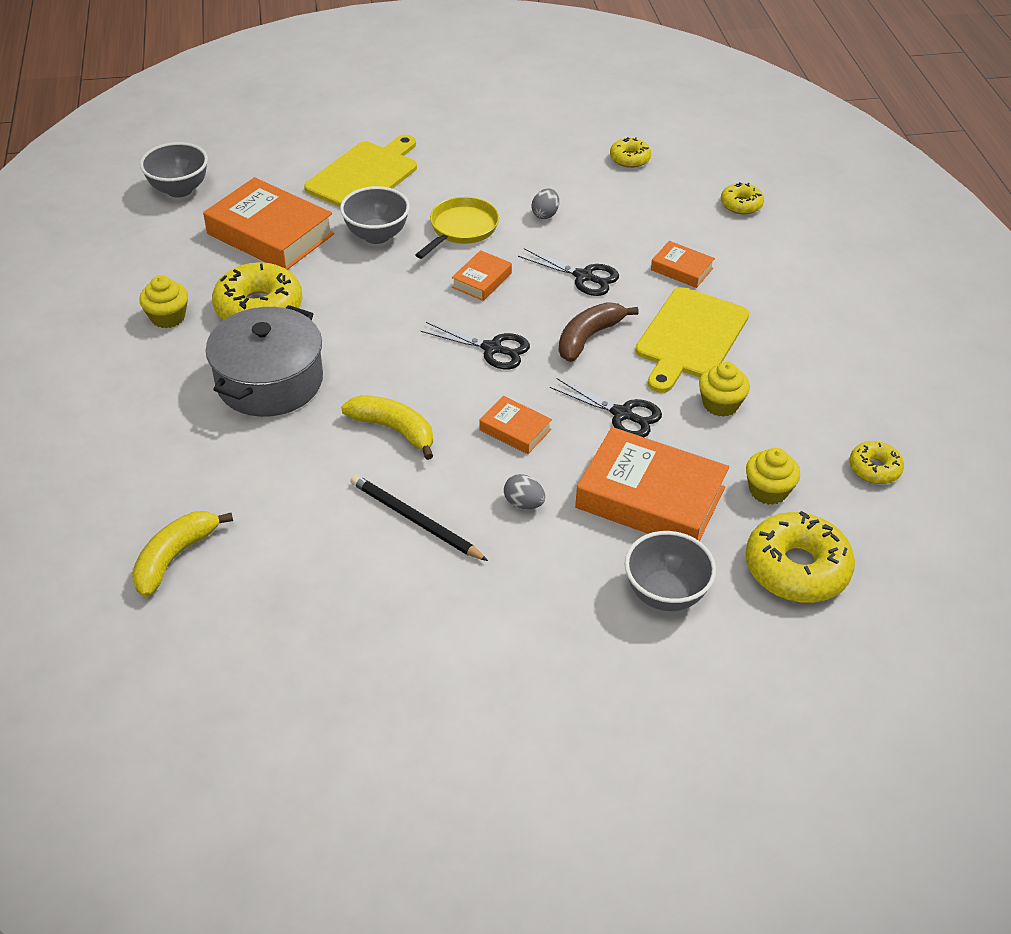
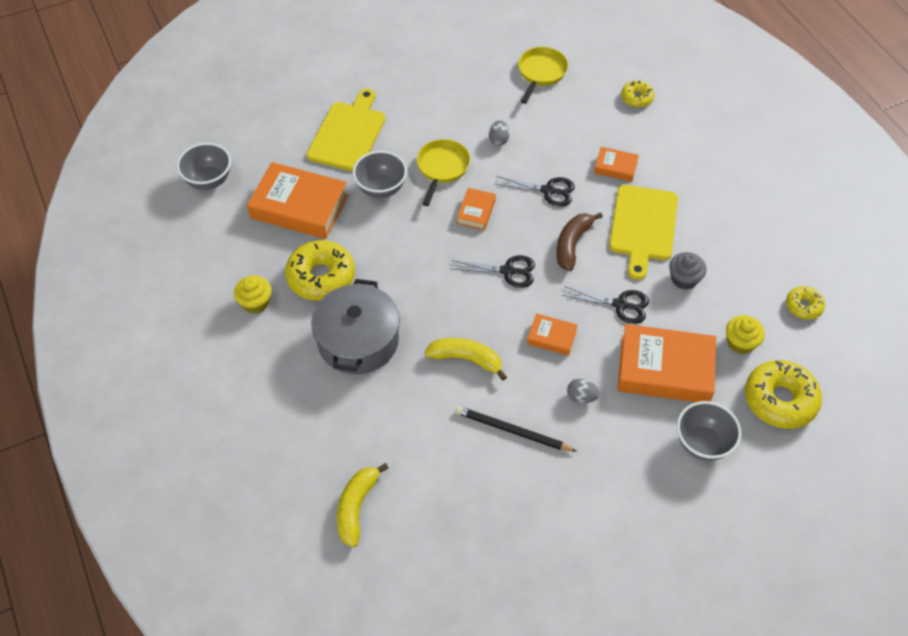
camera: 15 degrees left, 10 degrees up
(629, 158) = (541, 73): yellow donut -> yellow pan
(720, 404) = (684, 279): yellow cupcake -> grey cupcake

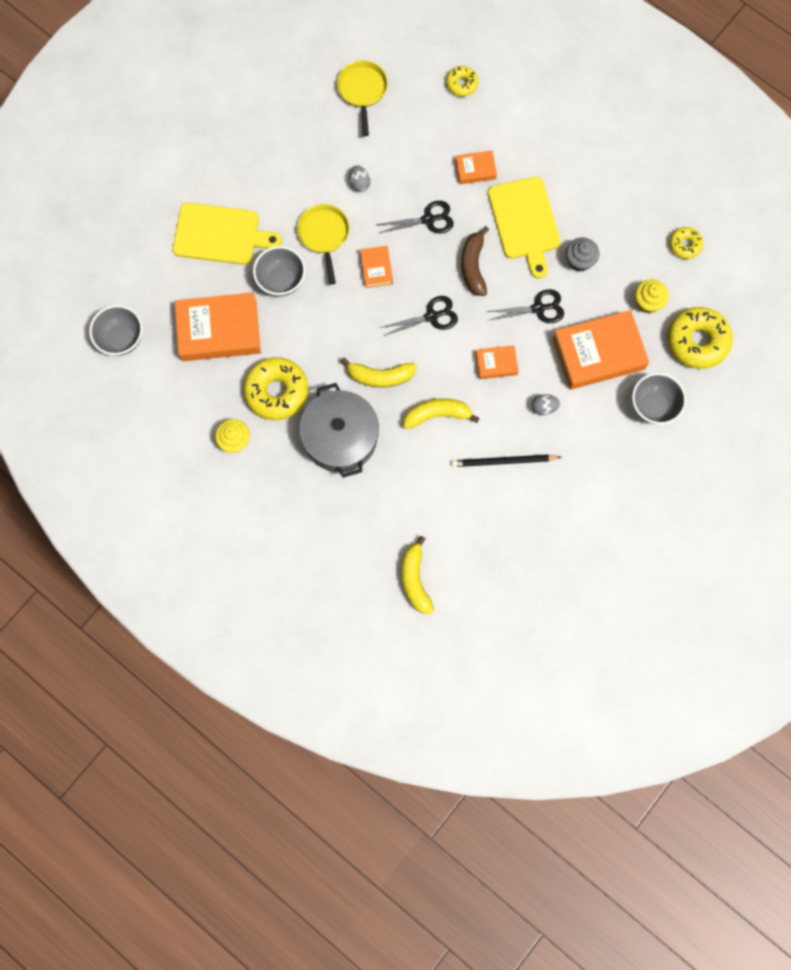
camera: 25 degrees left, 20 degrees up
(348, 134) = (220, 235): yellow cutting board -> yellow cutting board turned 105 degrees clockwise
(428, 303) = (380, 376): none -> yellow banana

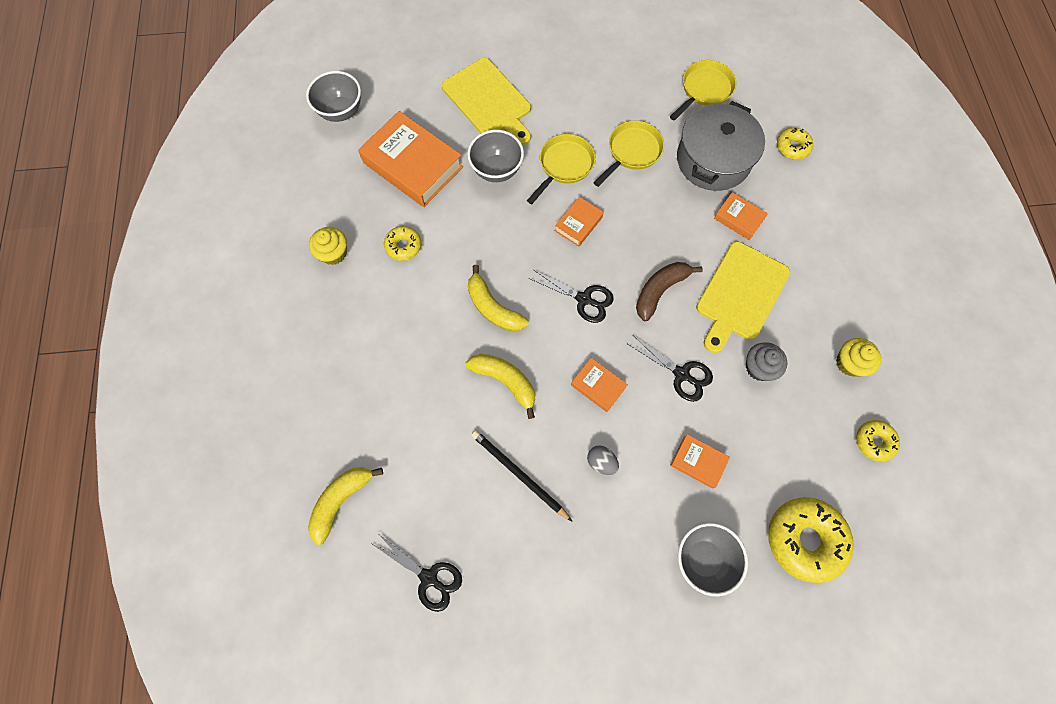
camera: 45 degrees right, 5 degrees down
(277, 392) = (403, 246): yellow donut -> yellow donut, size x0.54
(340, 437) = (411, 325): grey pot -> grey pot (713, 160)
(359, 183) = (632, 152): grey egg -> yellow pan
(428, 220) = (659, 223): black scissors -> black scissors (429, 578)
(598, 353) = (698, 462): orange book -> orange book, size x0.49
(648, 302) = (789, 459): yellow cupcake -> yellow cupcake (849, 363)

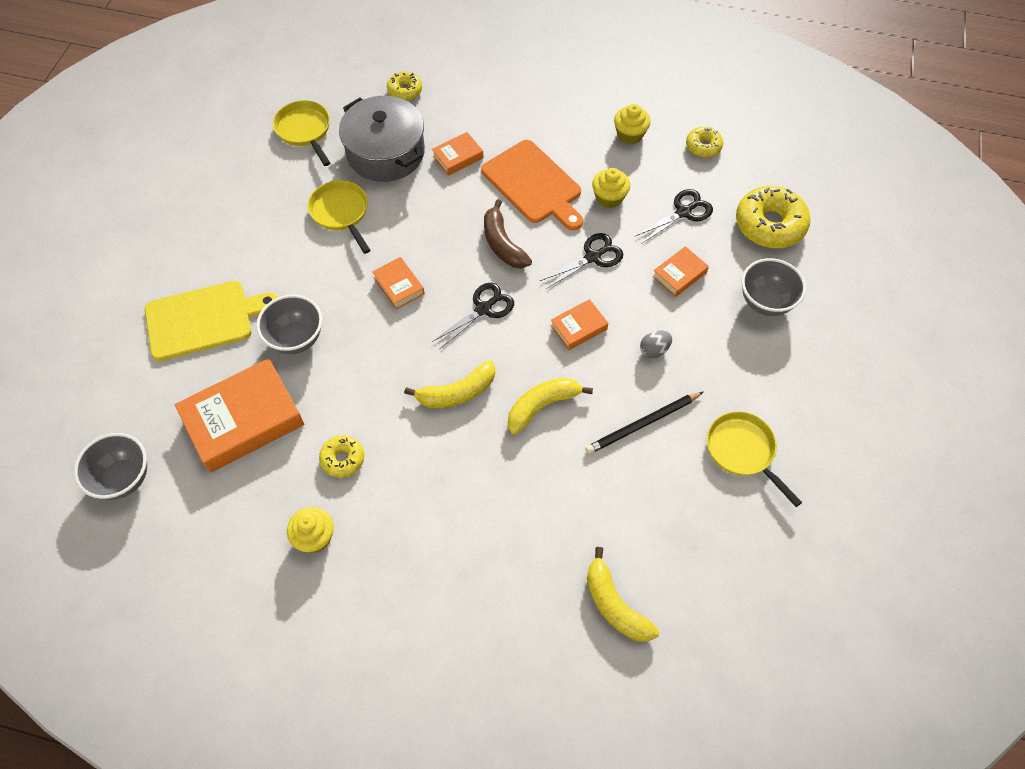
camera: 70 degrees left, 10 degrees down
(429, 578) = (720, 538): black scissors -> black scissors (683, 212)
(564, 166) = (325, 276): yellow pan -> yellow pan (743, 451)
(740, 294) = (534, 184): yellow cutting board -> orange cutting board
(759, 367) = (609, 197): grey cupcake -> yellow cupcake

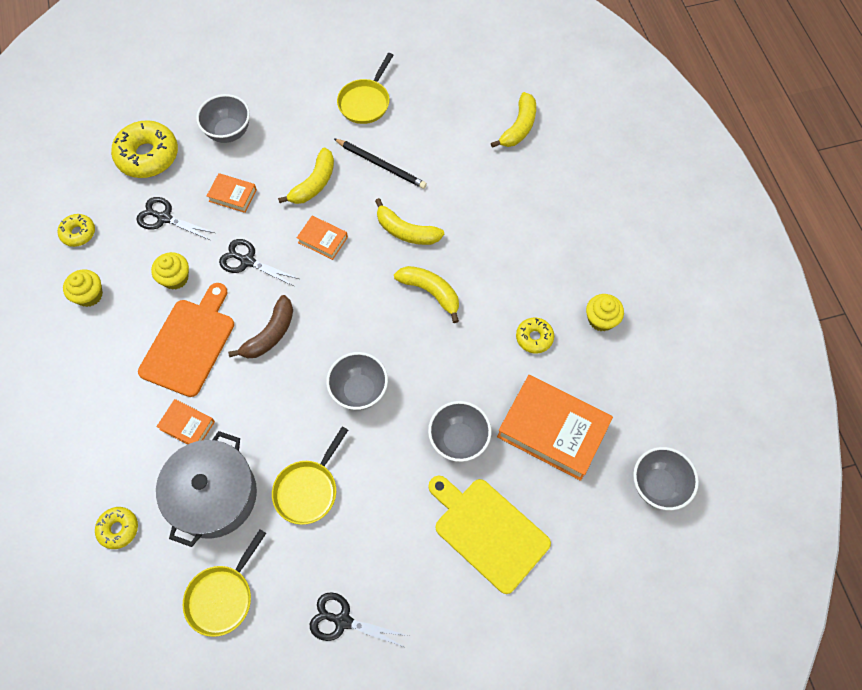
camera: 120 degrees left, 5 degrees up
(399, 286) = (359, 391): orange book -> grey bowl
(483, 309) = (344, 314): black scissors -> black scissors (343, 621)
(654, 350) = (314, 183): grey egg -> yellow banana

